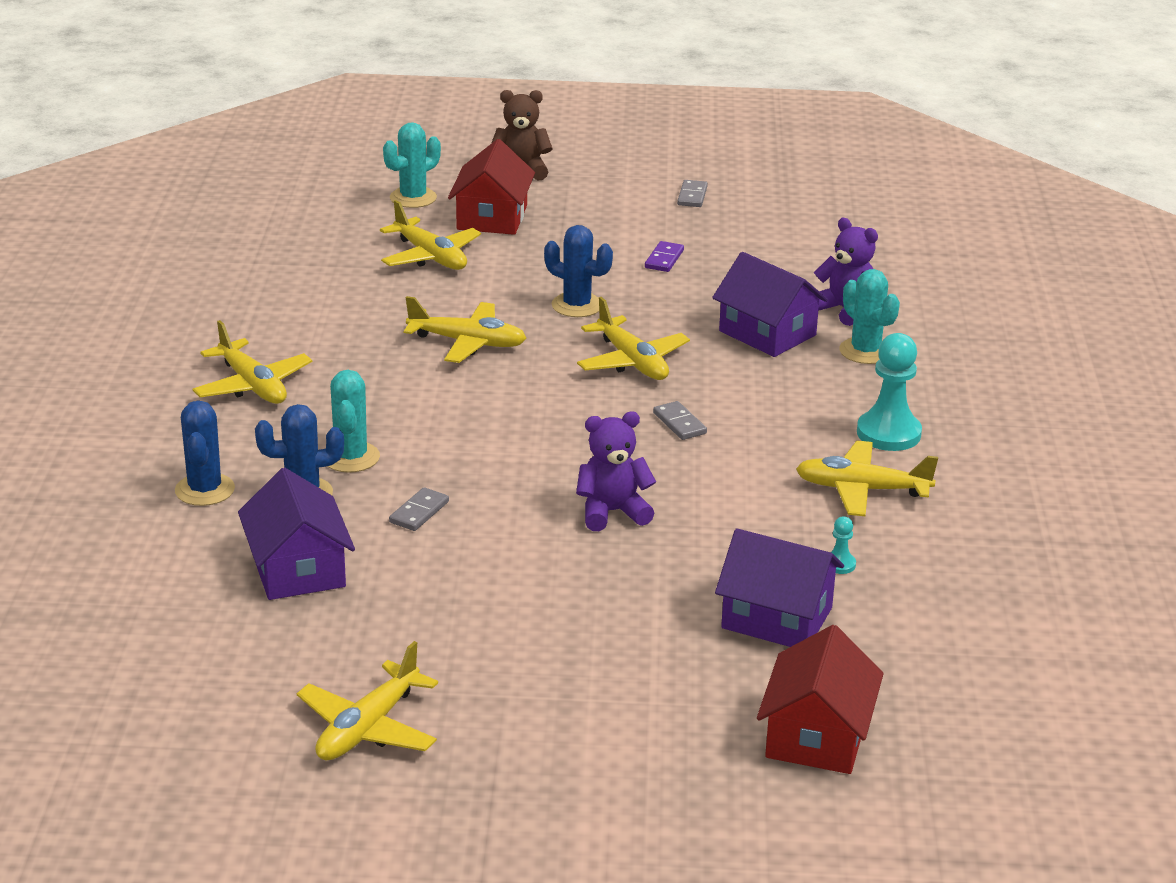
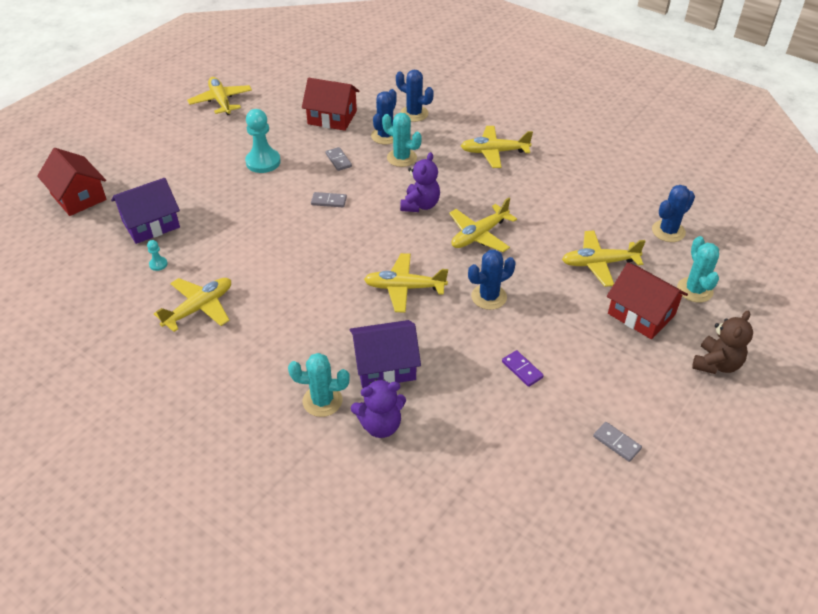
camera: 125 degrees right, 15 degrees up
(298, 569) = (332, 117): purple house -> red house
(315, 229) = (668, 231): none -> blue cactus
(612, 512) = (277, 214): purple teddy bear -> purple teddy bear (420, 205)
(679, 423) = (326, 274): grey domino -> grey domino (329, 201)
(888, 433) = (232, 352): turquoise pawn -> turquoise pawn (263, 162)

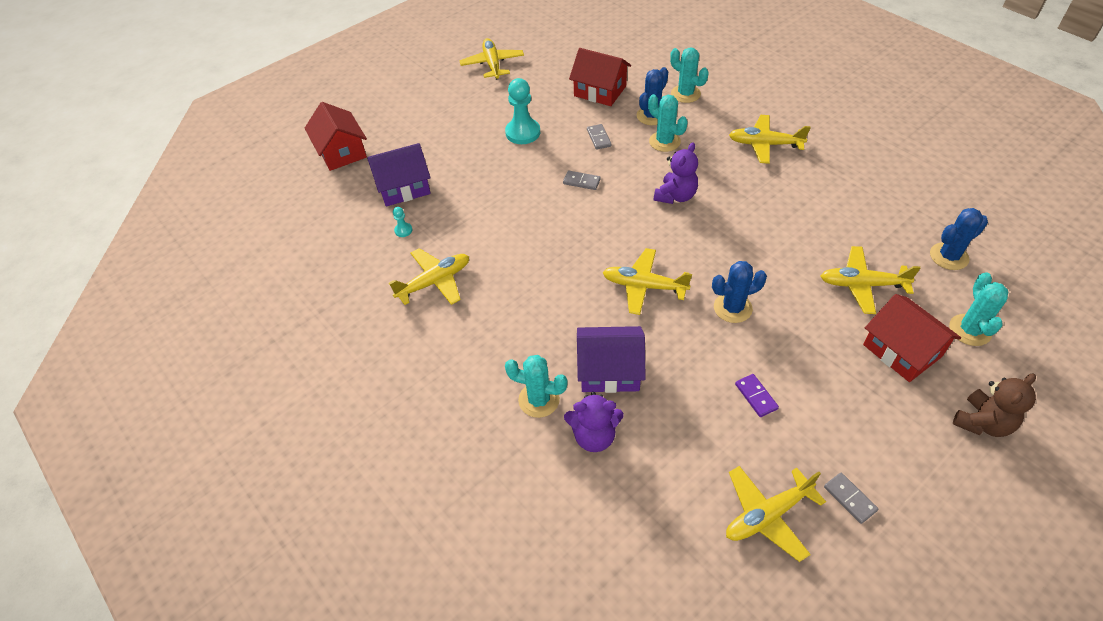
camera: 15 degrees right, 5 degrees up
(414, 113) = (685, 94): blue cactus -> turquoise cactus
(479, 235) = (733, 236): yellow plane -> yellow plane (767, 515)

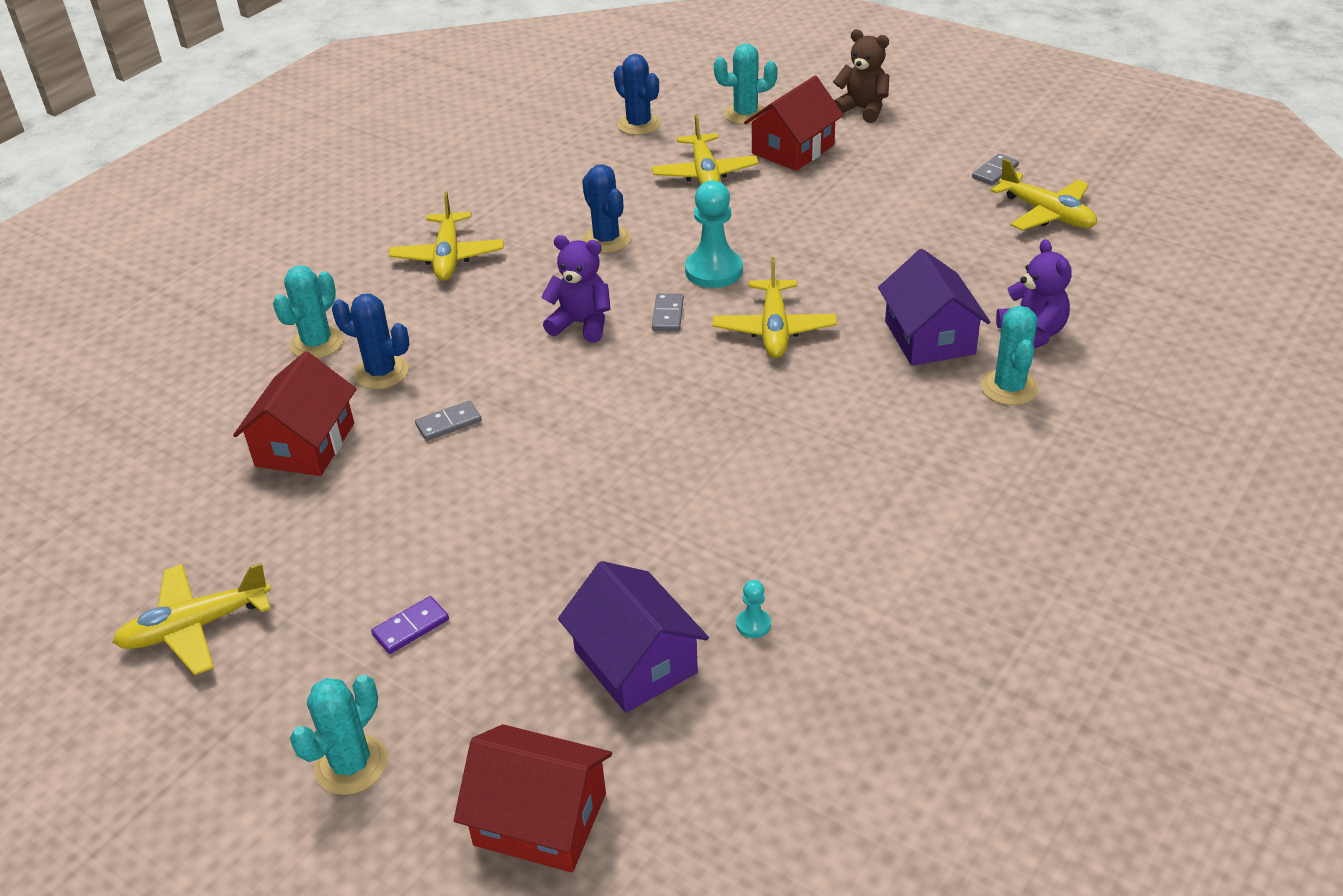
camera: 105 degrees left, 10 degrees down
(341, 152) = (540, 819): red house -> red house turned 60 degrees clockwise
(434, 282) = (857, 545): yellow plane -> none
(523, 133) = (441, 524): turquoise pawn -> turquoise pawn (714, 271)
(581, 181) = (568, 424): grey domino -> grey domino (667, 315)
(664, 141) = (451, 350): turquoise cactus -> turquoise cactus (351, 764)
(732, 308) = (781, 257): blue cactus -> blue cactus (606, 240)
(756, 396) = (906, 231): purple domino -> purple domino (411, 627)

